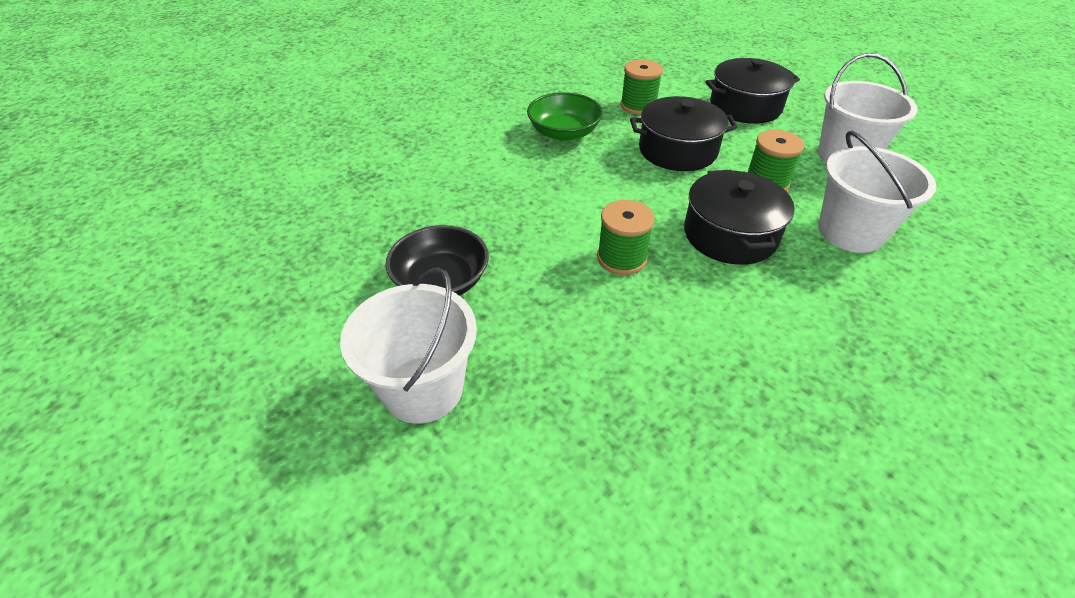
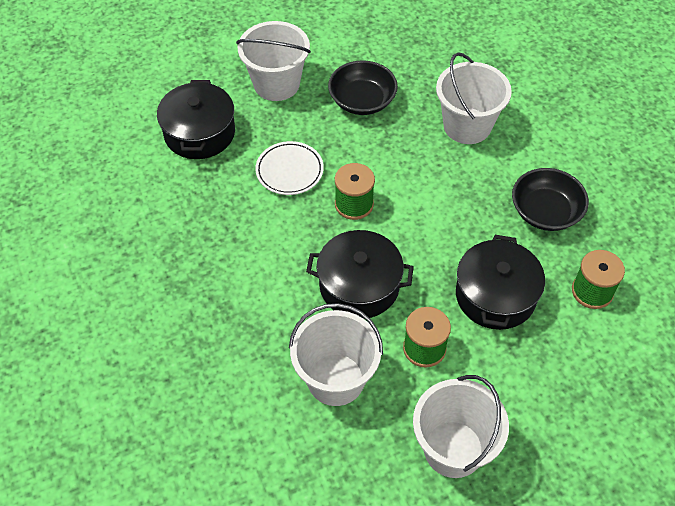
camera: 105 degrees right, 10 degrees up
(464, 189) = (467, 126): none -> white bucket
(564, 132) = (545, 212): green bowl -> black bowl
(596, 330) = (289, 171): none -> white plate
(745, 106) = (576, 399): black pot -> black pot (199, 133)

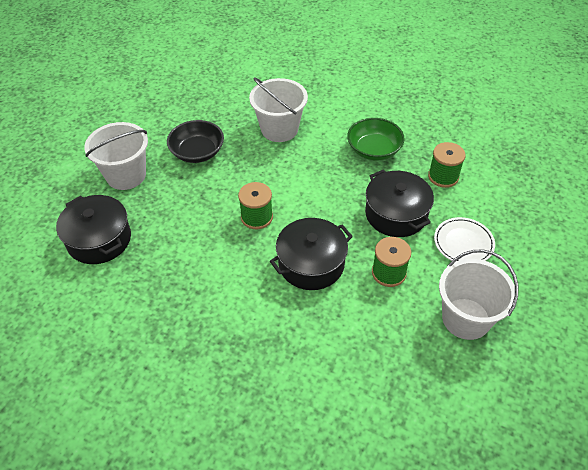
camera: 40 degrees left, 5 degrees down
(289, 171) = (192, 224): white plate -> white plate (463, 243)
(336, 379) = (356, 331): white bucket -> none
(545, 212) = (374, 150): black bowl -> green bowl

